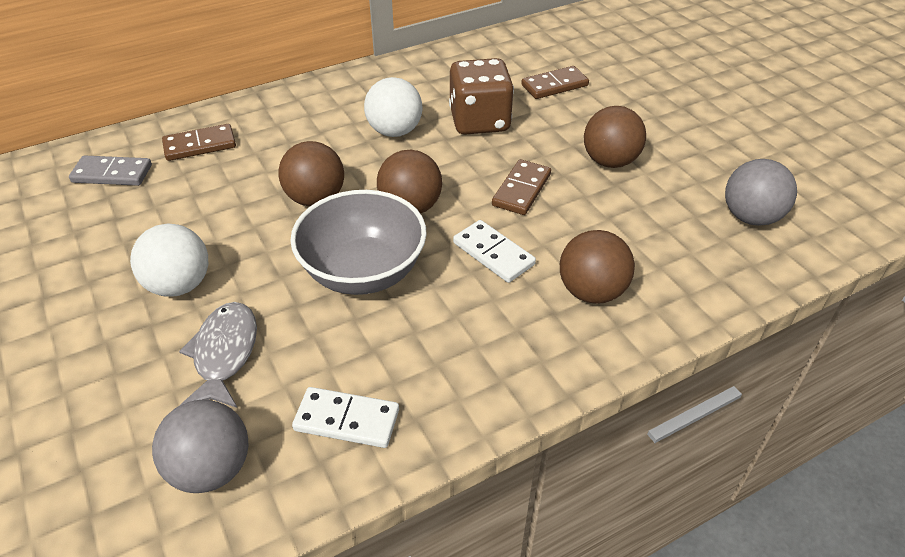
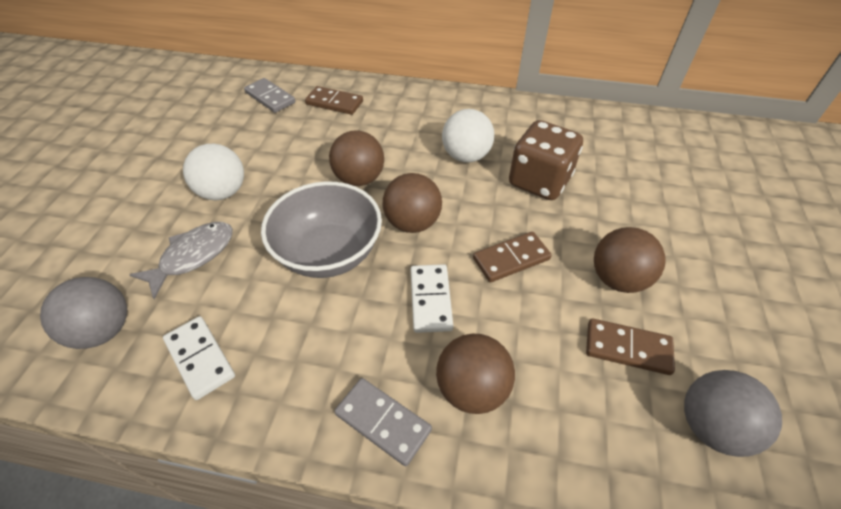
camera: 40 degrees right, 5 degrees up
(554, 85) = (639, 182): brown domino -> brown domino (627, 348)
(555, 354) = (383, 422): none -> grey domino

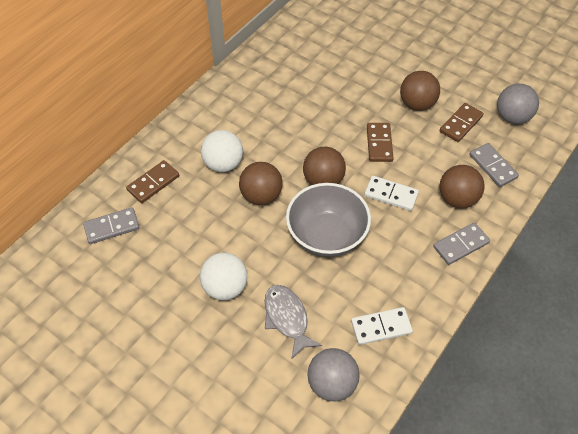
camera: 65 degrees left, 5 degrees up
(466, 156) = (274, 126): white ball -> white ball (223, 164)
(539, 181) = (322, 100): brown dice -> none
(575, 425) = (493, 166): none -> grey domino

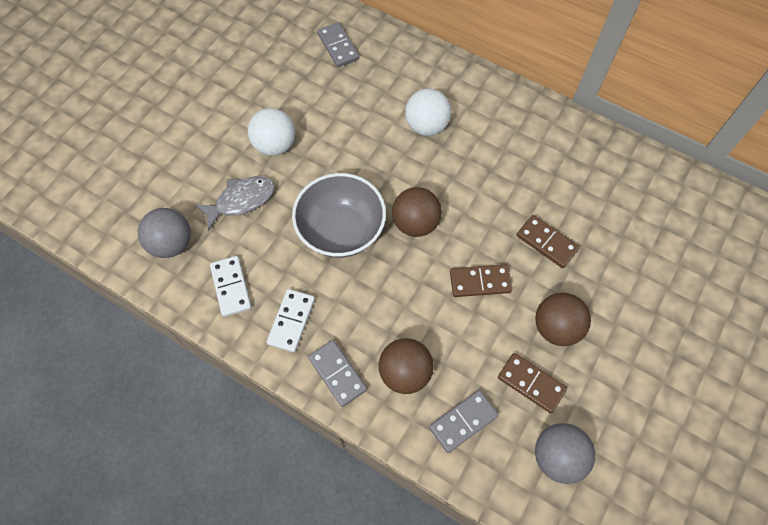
camera: 85 degrees right, 10 degrees up
(153, 183) = (393, 70): brown domino -> brown domino (546, 243)
(261, 196) = (387, 165): brown ball -> none
(391, 195) = (403, 296): white domino -> white domino (291, 321)

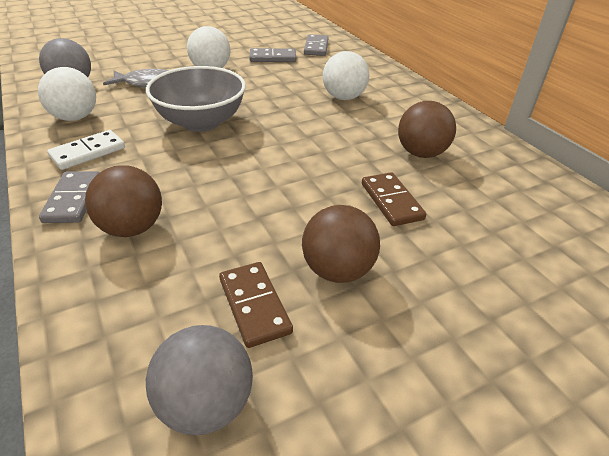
camera: 30 degrees right, 25 degrees down
(231, 287) = (75, 118): white domino -> white ball
(415, 223) = (269, 141): brown ball -> brown ball (421, 153)
(463, 422) = (136, 298): grey domino -> grey domino (272, 58)
(480, 282) = (288, 199): brown domino -> none

